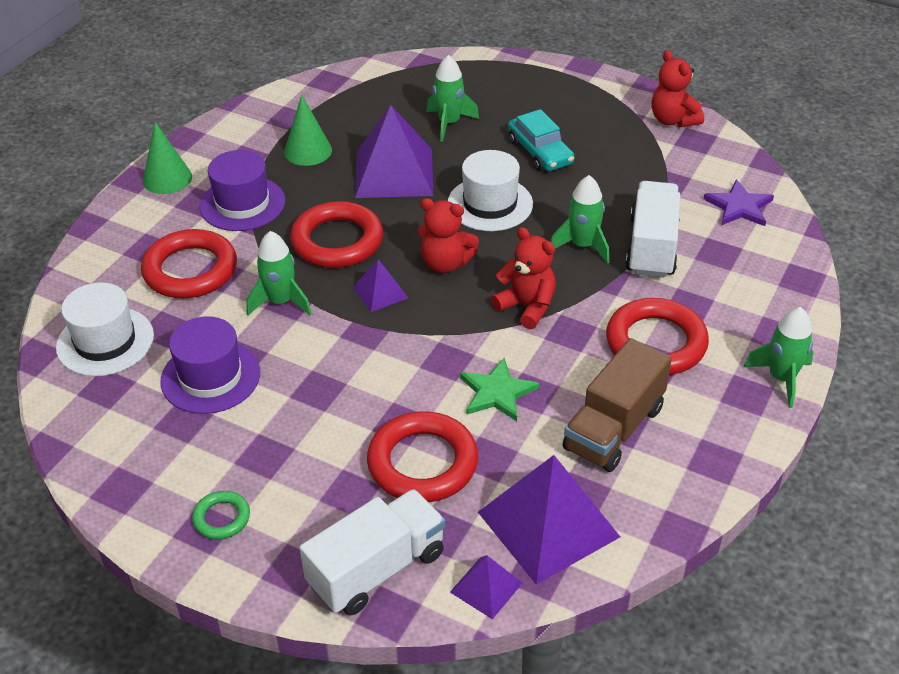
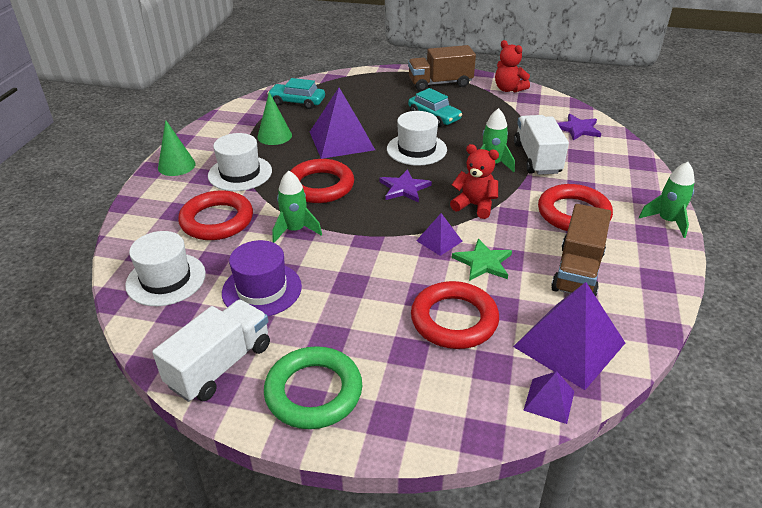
camera: 15 degrees left, 5 degrees down
(222, 518) = (313, 392): green ring -> green ring, size x2.01
(242, 204) = (240, 173): purple hat -> white hat
(359, 98) = (297, 102): none -> turquoise car
(377, 569) = (457, 405): white truck -> white truck (220, 365)
(380, 292) = (366, 213): purple pyramid -> purple pyramid (439, 241)
(445, 263) = (404, 188): red teddy bear -> purple star
(449, 123) = (365, 108): green rocket -> none
(576, 95) = (440, 83): none -> brown truck

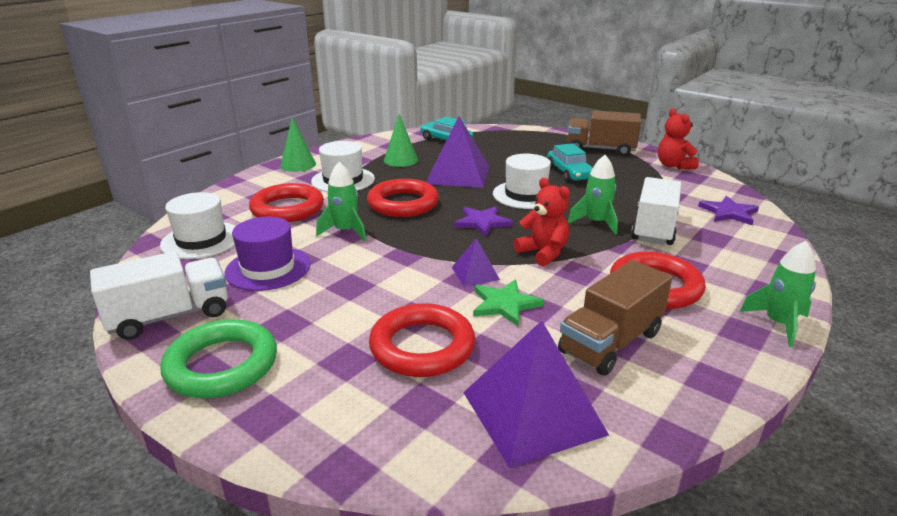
camera: 25 degrees right, 10 degrees down
(549, 400) = (454, 462): purple pyramid -> none

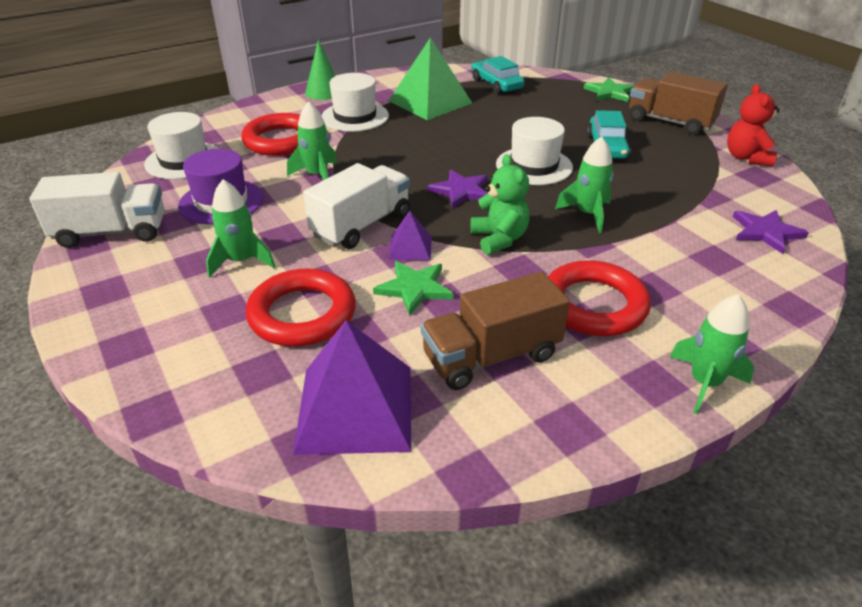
camera: 20 degrees right, 10 degrees up
(222, 365) = (122, 289): green ring -> none
(328, 315) = (241, 261): none -> green rocket
(401, 160) = (430, 102): green cone -> green pyramid
(403, 203) = (395, 154): red ring -> none
(458, 174) = (478, 128): purple pyramid -> none
(539, 135) = (609, 92): none -> green star
(543, 253) = (499, 239): red teddy bear -> green teddy bear
(654, 228) = (652, 234): white truck -> white truck (361, 225)

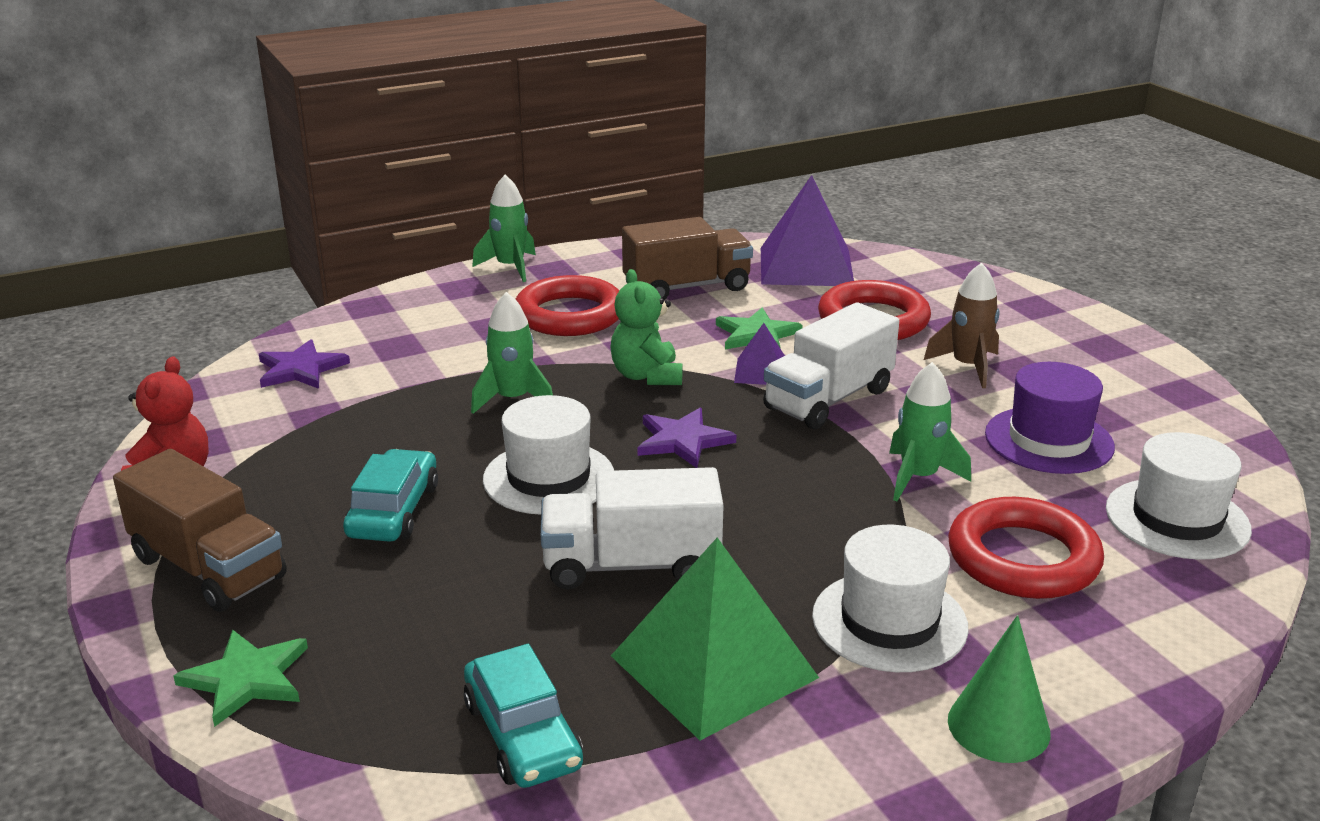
camera: 175 degrees left, 10 degrees down
(111, 232) = (1168, 405): white truck -> white truck (631, 565)
(241, 261) = (968, 366): green rocket -> brown rocket

